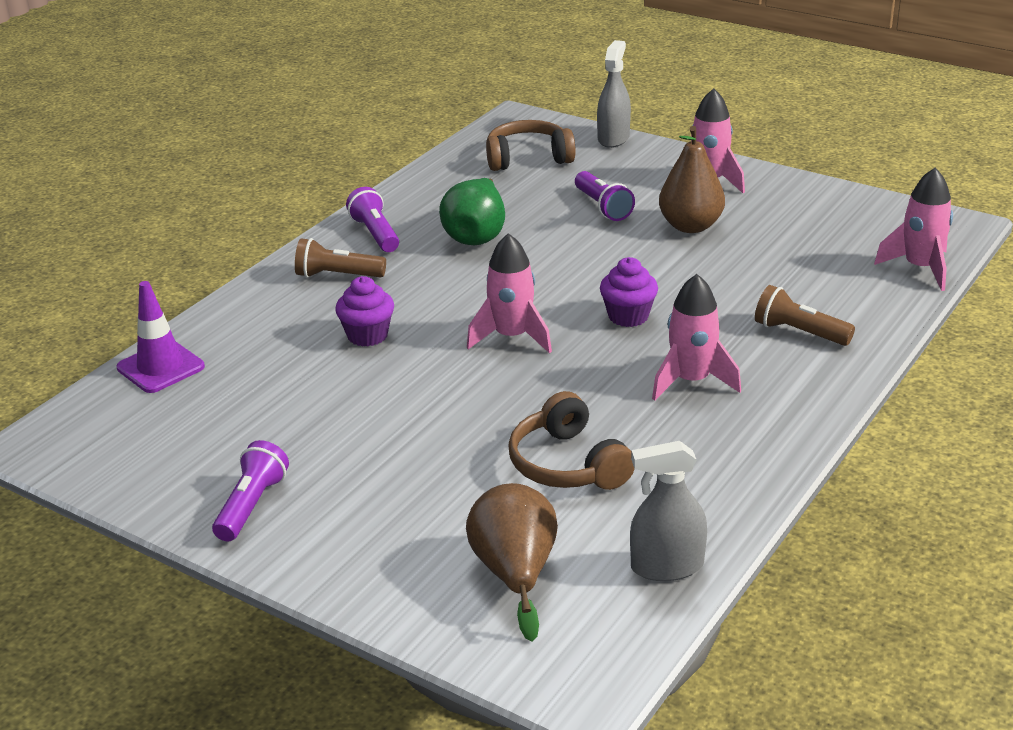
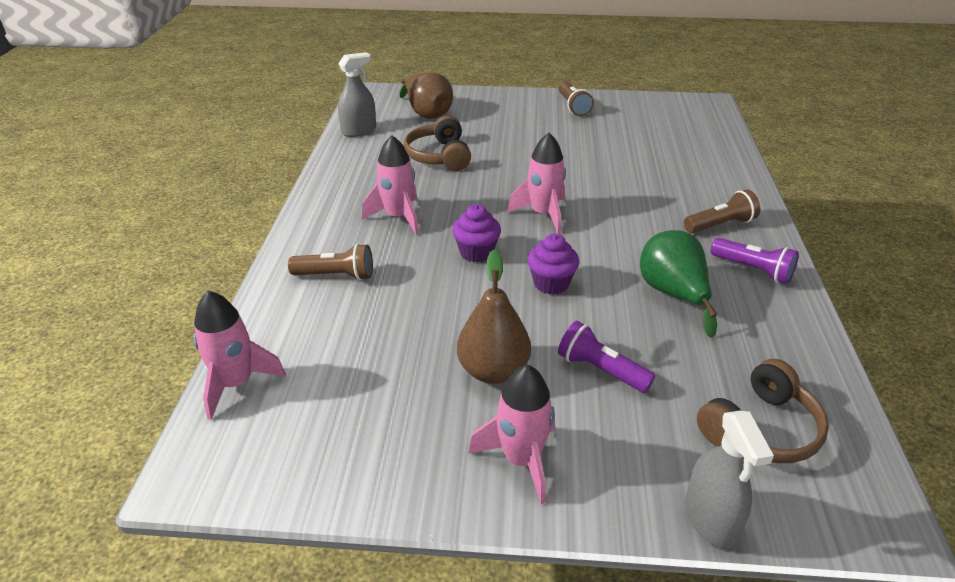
camera: 150 degrees right, 5 degrees up
(160, 367) = (719, 144): purple traffic cone -> none
(252, 505) = (573, 107): purple flashlight -> brown flashlight
(367, 335) = (635, 190): purple cupcake -> purple cupcake (551, 283)
(568, 464) = (439, 156): brown headphones -> brown headphones turned 135 degrees counterclockwise

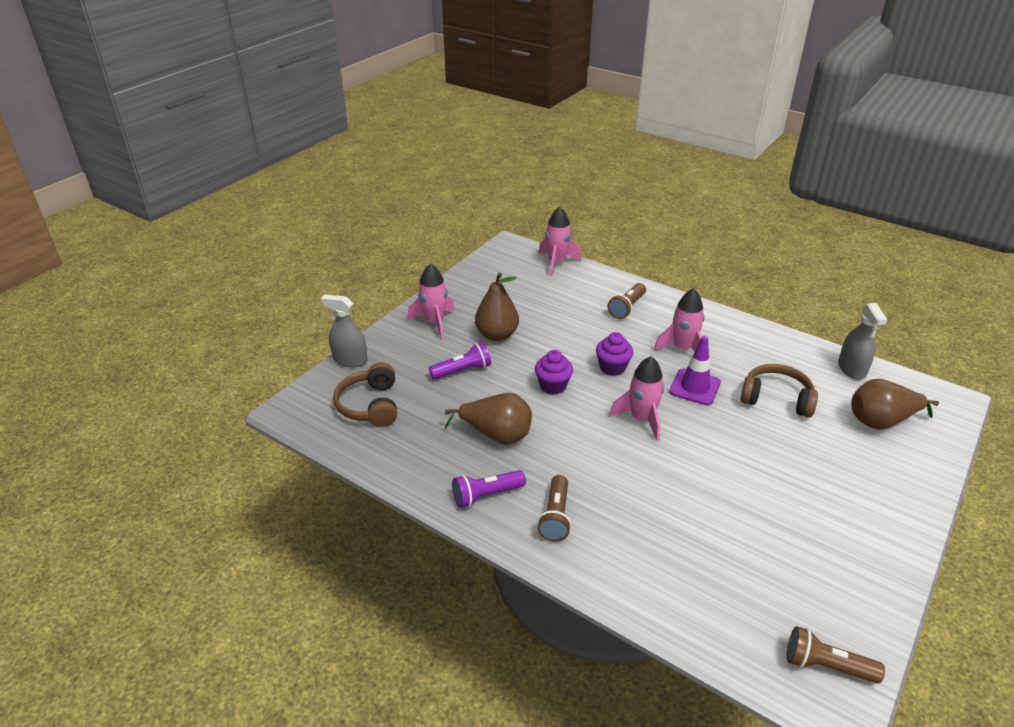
camera: 120 degrees right, 0 degrees up
(462, 197) = (695, 387): none -> purple traffic cone
(573, 107) = (867, 545): brown flashlight -> brown flashlight (826, 665)
(673, 294) = (496, 435): green pear -> brown pear

